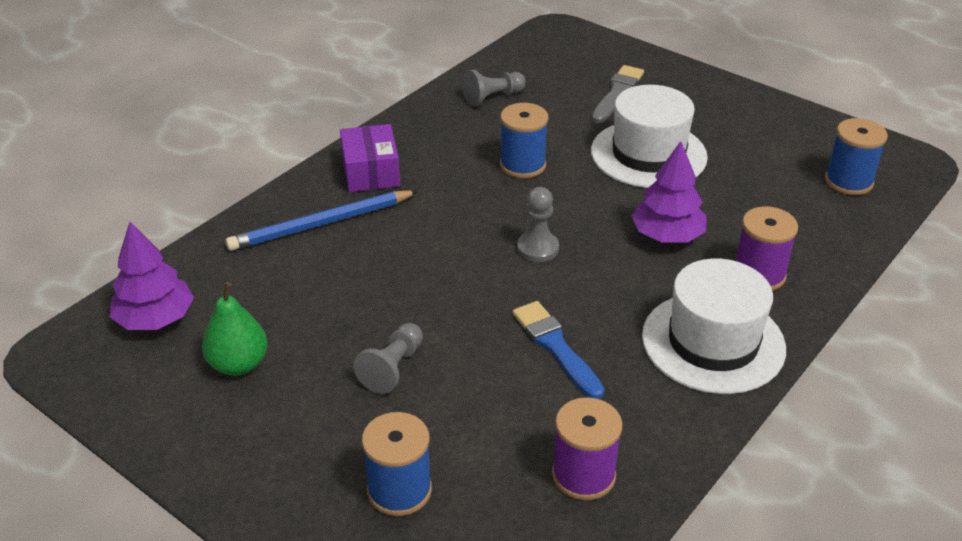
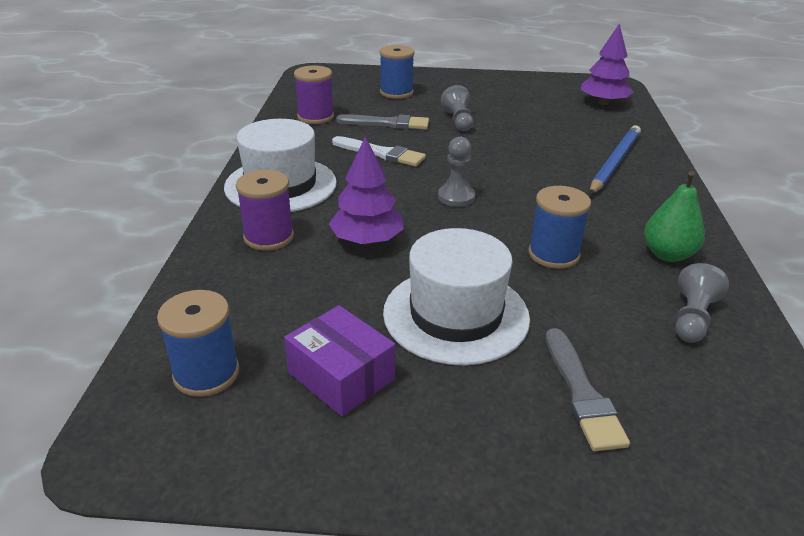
camera: 145 degrees right, 5 degrees down
(238, 364) = (533, 102): green pear -> green pear (667, 254)
(370, 172) = (651, 203): purple box -> purple box (341, 376)
(492, 407) = (387, 123): none -> grey brush
(555, 347) = (381, 153): blue brush -> white brush

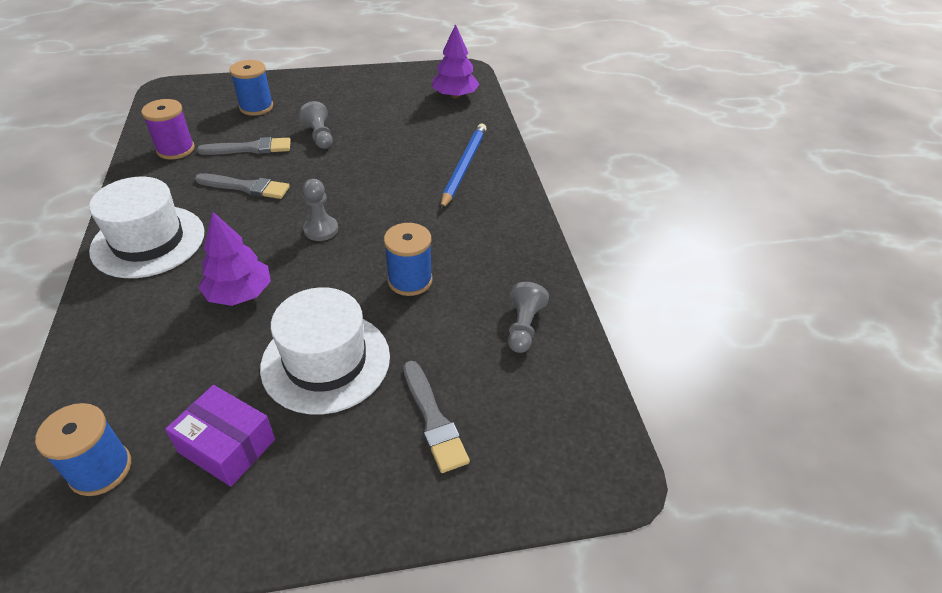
camera: 15 degrees left, 10 degrees up
(269, 237) = (143, 306): purple spool -> none
(381, 153) = (246, 187): white brush -> grey brush
(667, 254) = (506, 264): green pear -> none

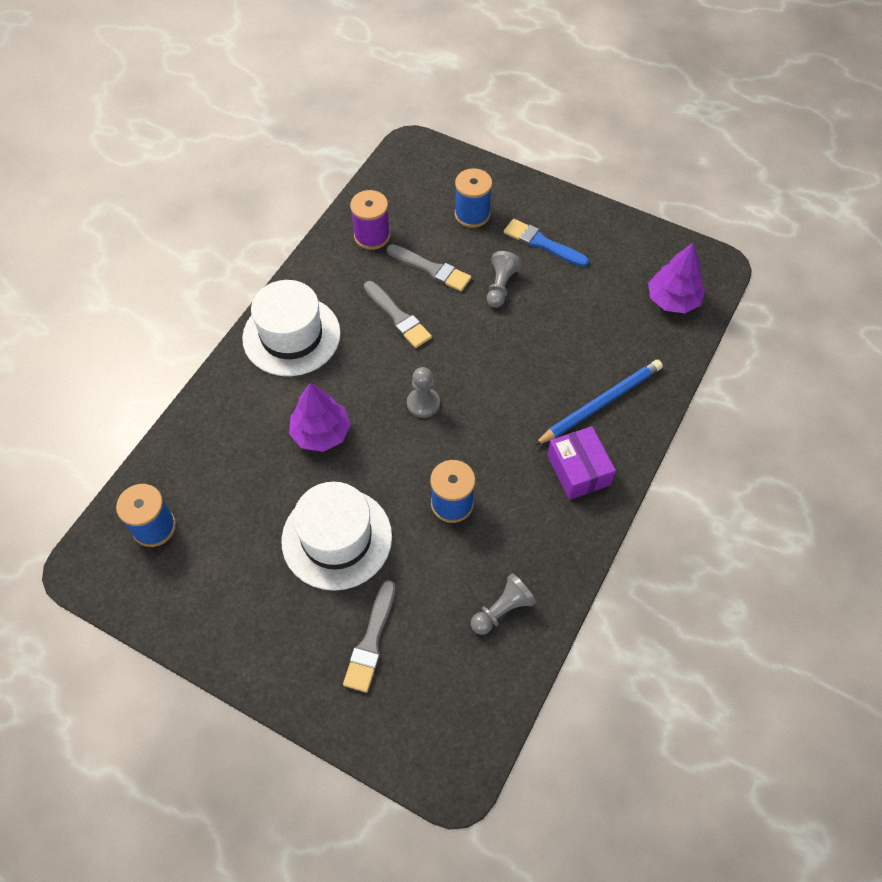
camera: 40 degrees right, 15 degrees up
(227, 446) = (232, 563): purple box -> purple box (578, 470)
(329, 102) = (542, 243): none -> blue brush

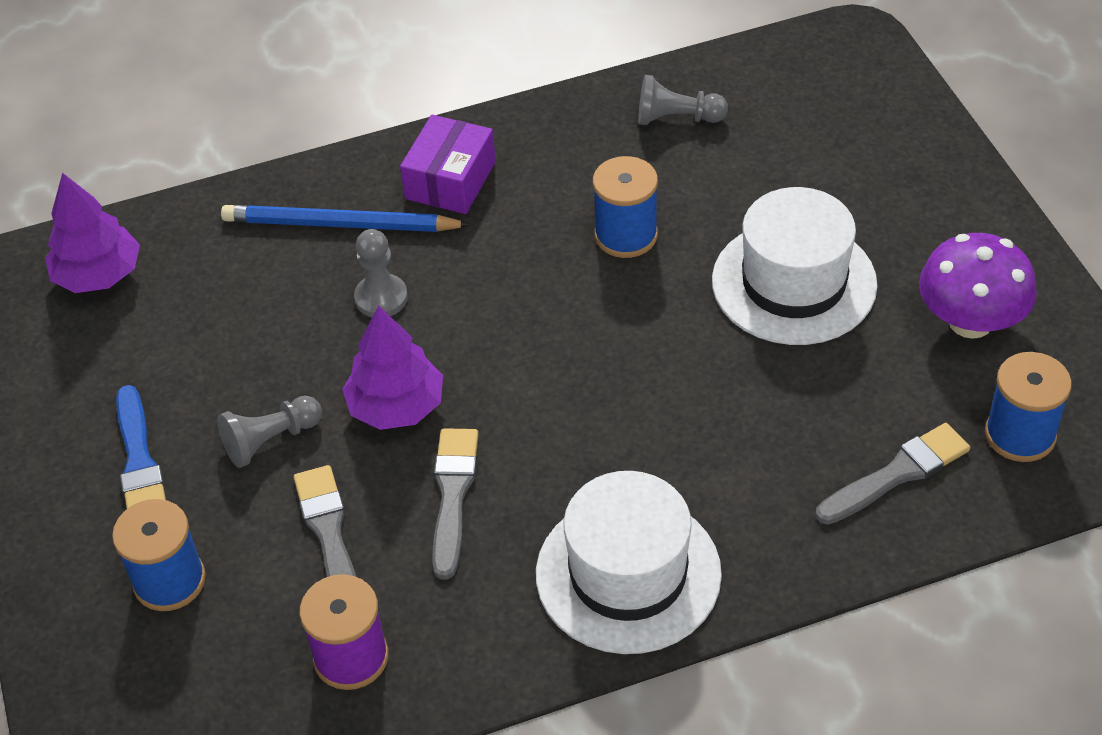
camera: 135 degrees left, 10 degrees down
(222, 582) = (970, 321): none -> purple mushroom
(321, 433) = (707, 410): purple tree -> purple tree (396, 406)
(371, 641) = (840, 172): grey brush -> grey brush (897, 474)
(423, 403) = (543, 360): grey pawn -> grey pawn (381, 298)

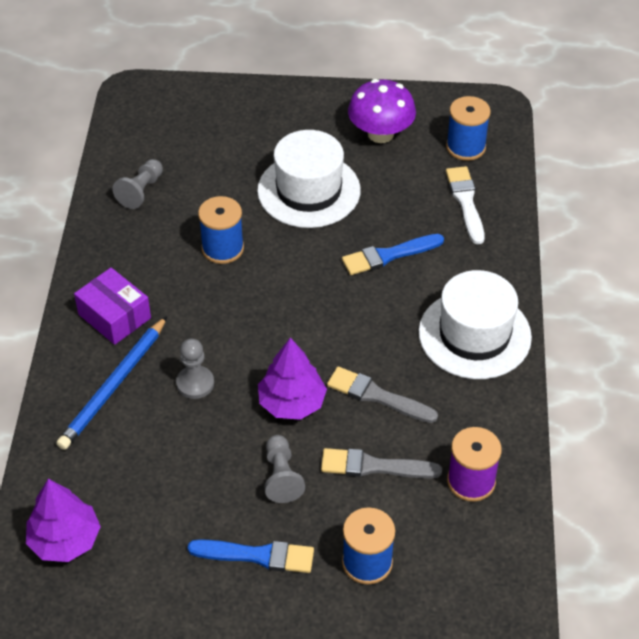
camera: 70 degrees left, 0 degrees up
(724, 417) = (388, 255): none -> blue brush
(897, 474) = (465, 202): grey brush -> white brush

